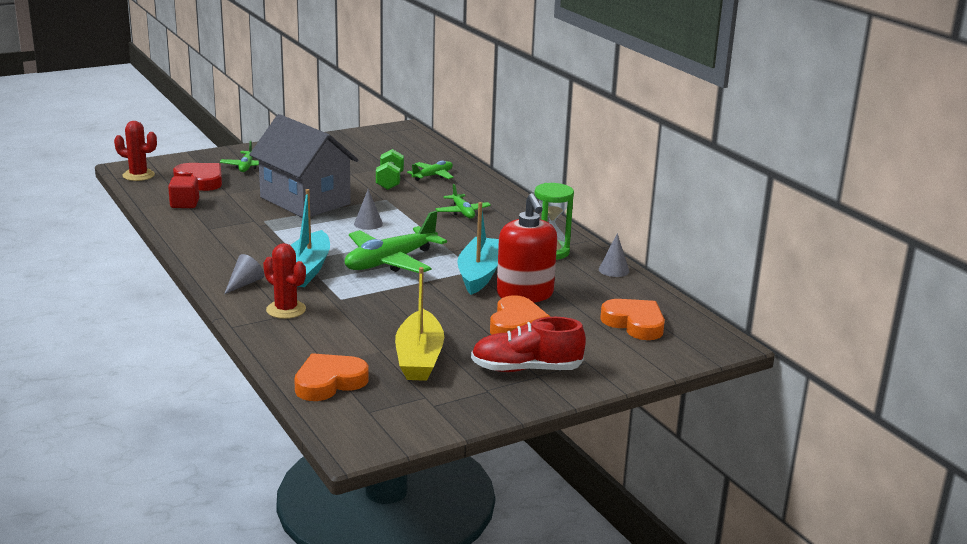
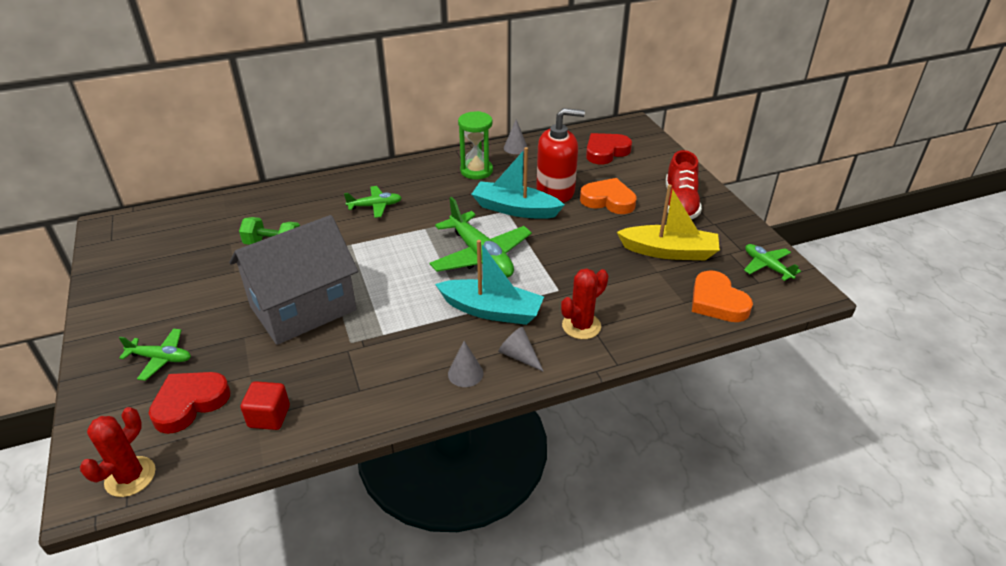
camera: 80 degrees left, 15 degrees up
(368, 223) = (385, 265): grey cone -> grey cone (465, 373)
(432, 176) = (272, 216): green plane -> green plane (767, 266)
(634, 323) = (606, 152): orange heart -> red heart

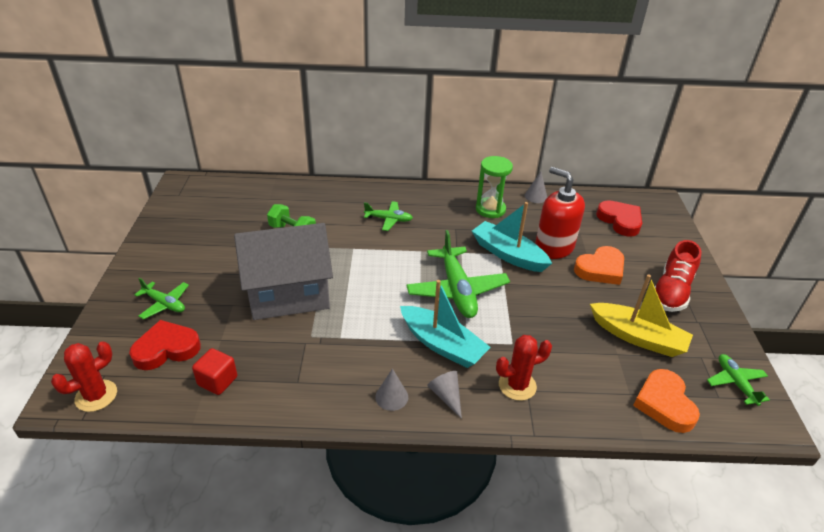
camera: 20 degrees right, 0 degrees up
(555, 191) = (554, 247): red soap dispenser -> red soap dispenser turned 150 degrees counterclockwise
(606, 152) = (620, 221): red heart -> red heart turned 75 degrees clockwise
(608, 200) = (600, 269): orange heart -> orange heart turned 105 degrees clockwise

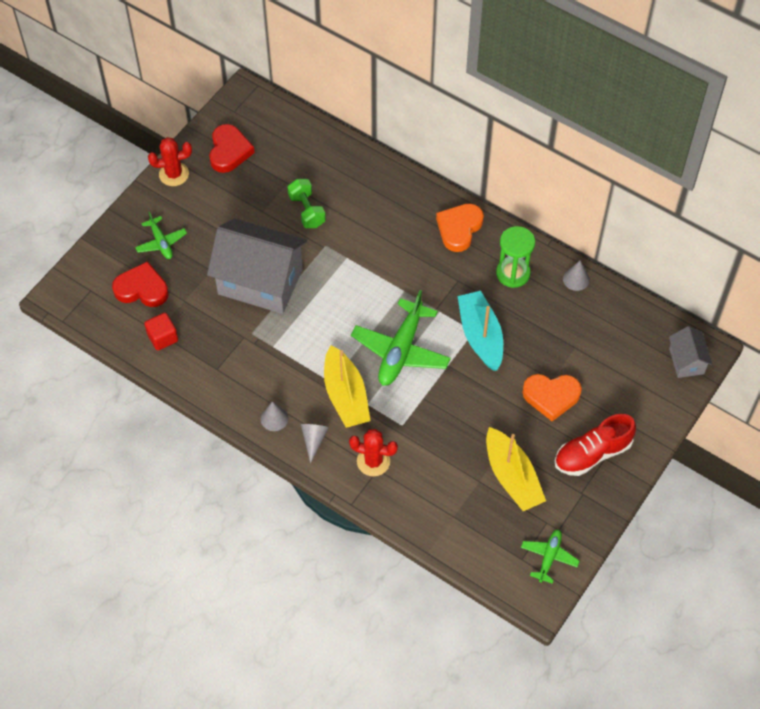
camera: 35 degrees right, 20 degrees up
(96, 396) = (78, 306): red cactus -> red cactus (174, 174)
(388, 219) = (404, 238): green plane -> none
(442, 345) = (346, 396): turquoise boat -> yellow boat
(554, 247) = (532, 350): red soap dispenser -> none
(620, 221) = (632, 353): red heart -> red heart (229, 151)
(657, 211) = (686, 361): none -> grey house
(664, 404) = (472, 539): orange heart -> orange heart (459, 229)

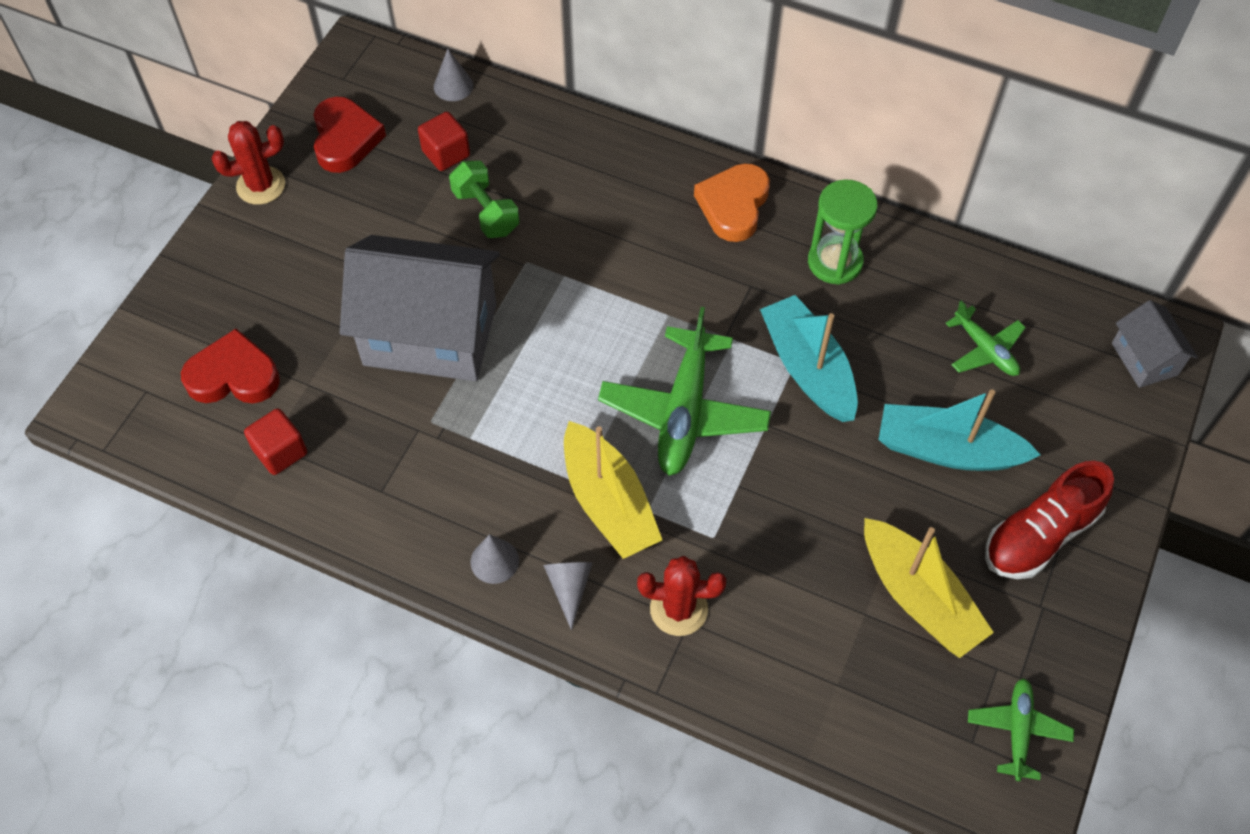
camera: 10 degrees left, 0 degrees up
(161, 242) = (255, 295): green plane -> green plane (985, 349)
(289, 170) = (446, 154): none -> red cube
(551, 396) = (947, 450): orange heart -> turquoise boat
(576, 279) = (935, 256): grey cone -> grey cone (453, 86)

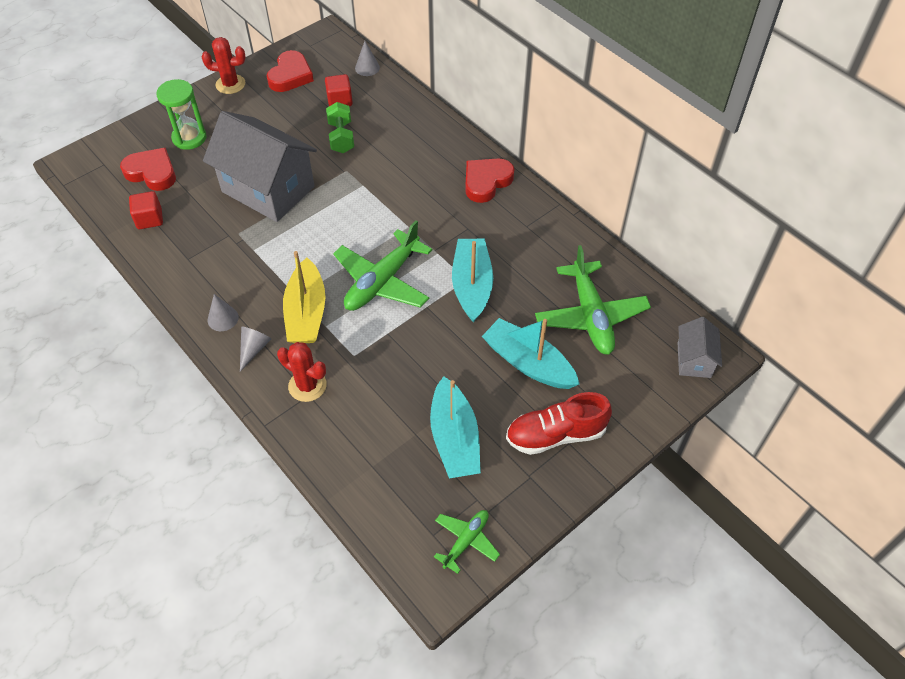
camera: 25 degrees right, 5 degrees down
(733, 205) = (486, 182): orange heart -> red heart
(835, 262) = (527, 233): green hourglass -> green hourglass (189, 138)
(918, 597) = (454, 438): yellow boat -> turquoise boat
(985, 349) = (591, 316): green plane -> green plane, size x1.85

